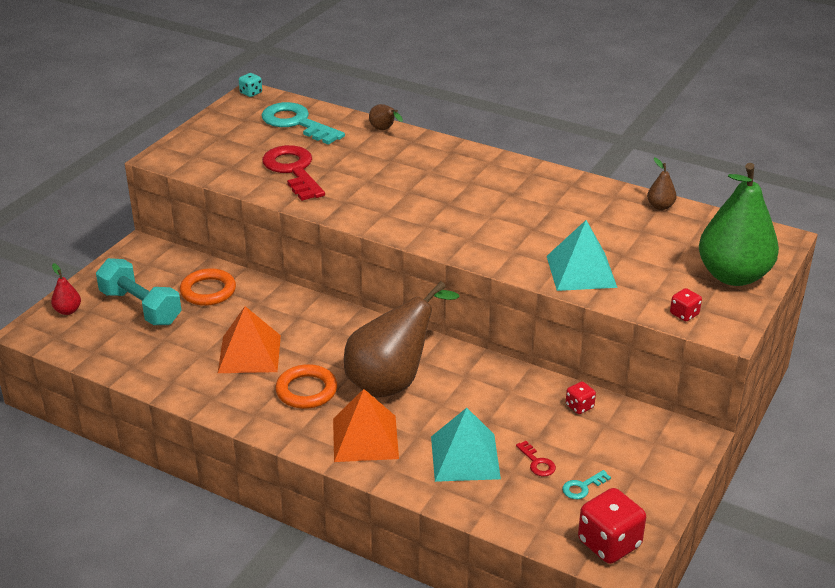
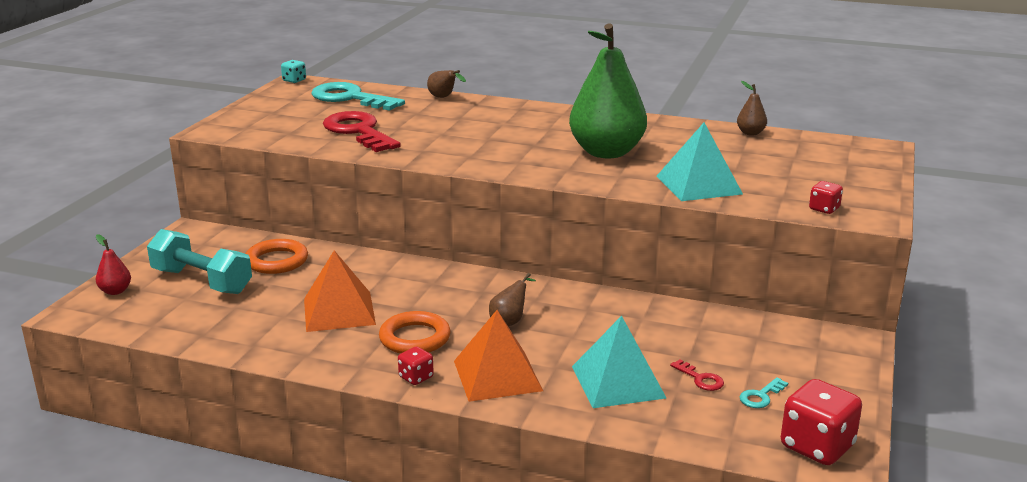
camera: 10 degrees left, 10 degrees down
(393, 381) = (510, 321): brown pear -> brown pear, size x0.41
(579, 406) = (722, 324): red dice -> red dice (416, 377)
(733, 276) = (854, 177): green pear -> green pear (606, 152)

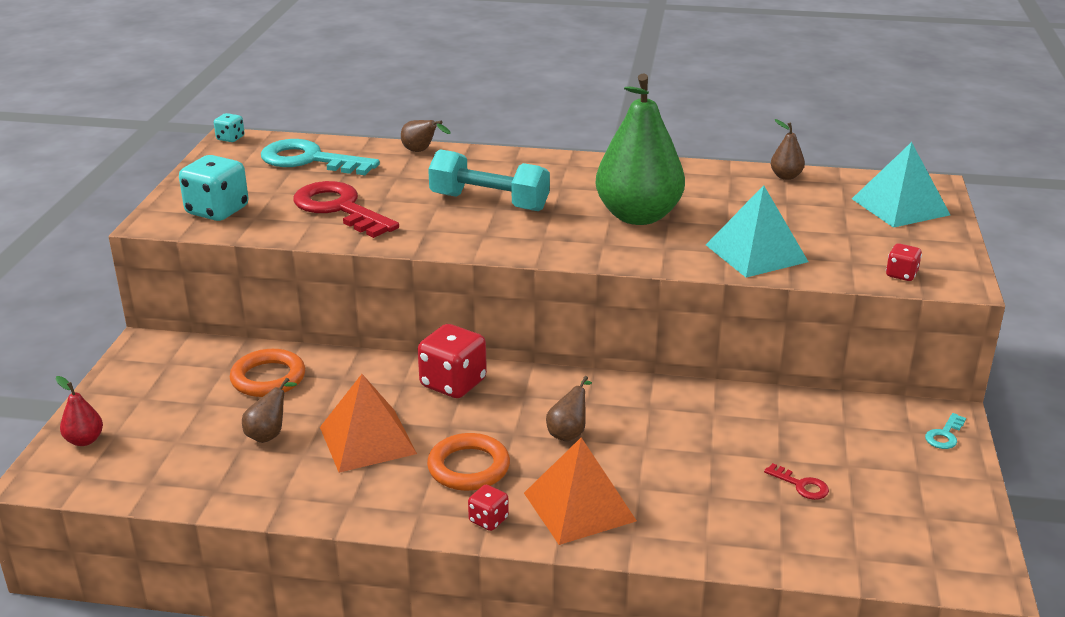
camera: 10 degrees left, 5 degrees up
(202, 281) = (187, 415): turquoise dumbbell -> turquoise dumbbell (489, 202)
(260, 127) = (217, 211): none -> turquoise dice
(261, 300) = (269, 434): none -> brown pear
(618, 382) = (714, 499): turquoise pyramid -> turquoise pyramid (900, 206)
(760, 396) = (871, 500): turquoise key -> turquoise key (944, 435)
(817, 447) = (949, 557): red dice -> red dice (453, 383)

